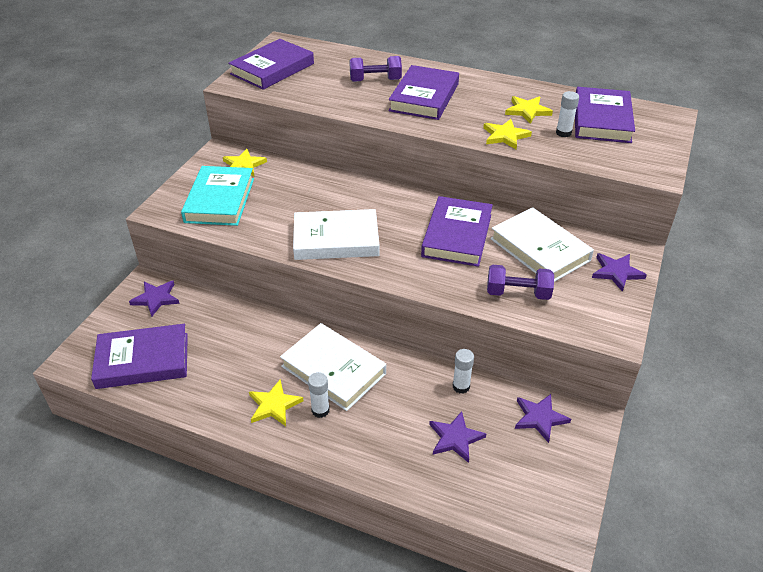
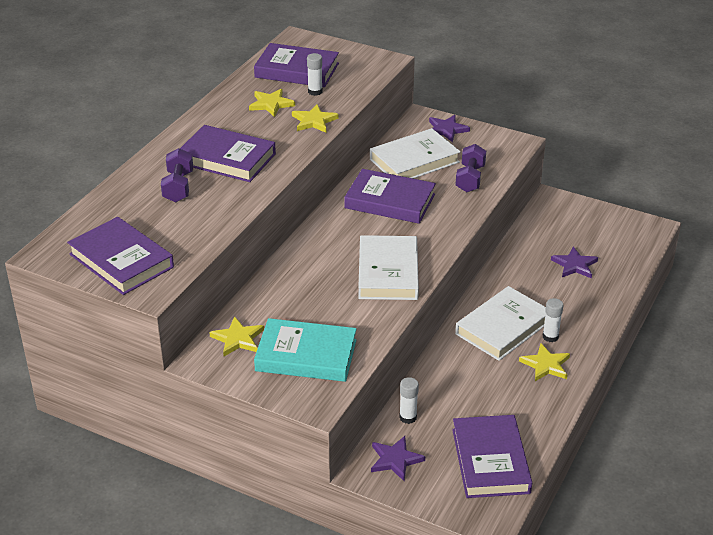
camera: 85 degrees left, 5 degrees down
(461, 386) = (521, 257): white glue stick -> white glue stick (408, 417)
(539, 418) = (552, 222): purple star -> none

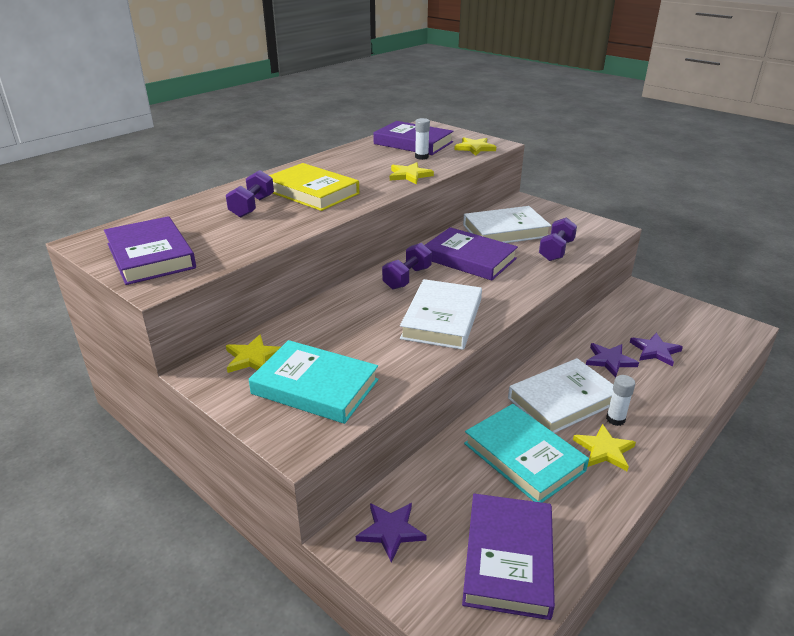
camera: 15 degrees right, 5 degrees down
(227, 159) = (312, 192): purple book -> yellow book
(271, 104) = (377, 161): yellow star -> yellow star (474, 148)
(339, 233) = (407, 278): none -> purple dumbbell
(408, 417) = (424, 481): white glue stick -> none
(446, 130) = (544, 212): purple star -> purple star (610, 361)
(482, 383) = (523, 457): none -> turquoise book

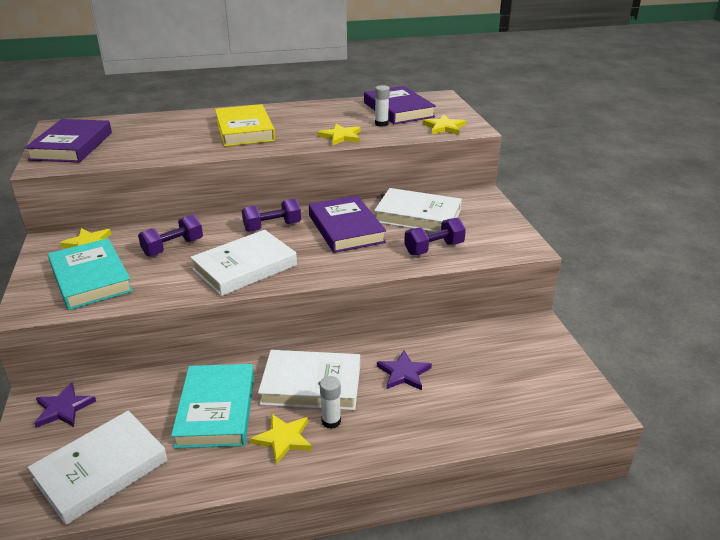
camera: 35 degrees right, 0 degrees up
(252, 207) = (186, 130): purple dumbbell -> purple dumbbell (173, 247)
(508, 558) = (101, 470): purple book -> white book
(655, 351) = (461, 385): purple star -> none

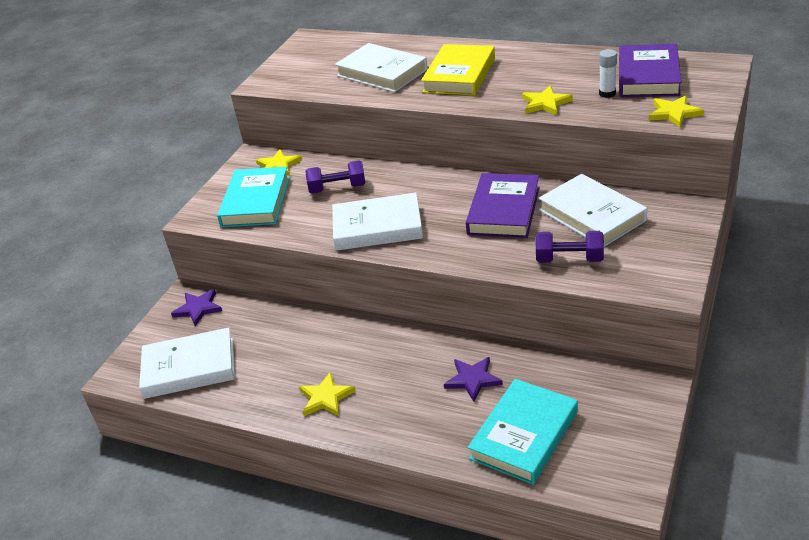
camera: 40 degrees right, 5 degrees up
(71, 146) = (300, 65): purple book -> none
(216, 410) = (296, 352): turquoise book -> turquoise book (524, 435)
(272, 227) = (437, 189): purple dumbbell -> none
(311, 385) = (385, 359): white book -> white book (382, 73)
(331, 421) = (373, 398): white glue stick -> none

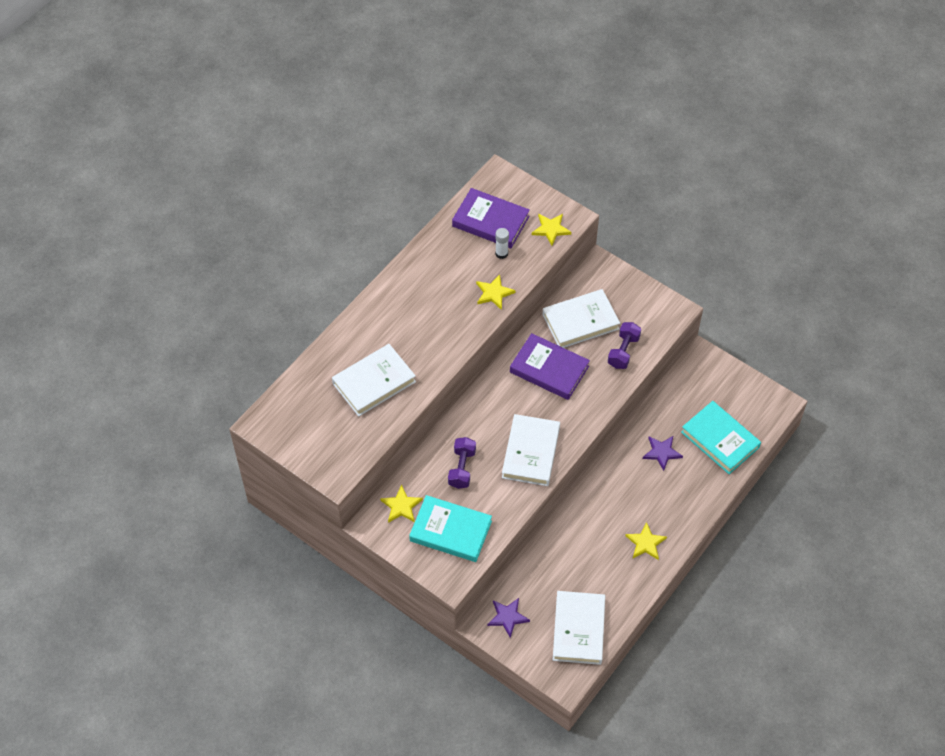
camera: 80 degrees left, 20 degrees up
(459, 75) = (414, 331): yellow book -> none

